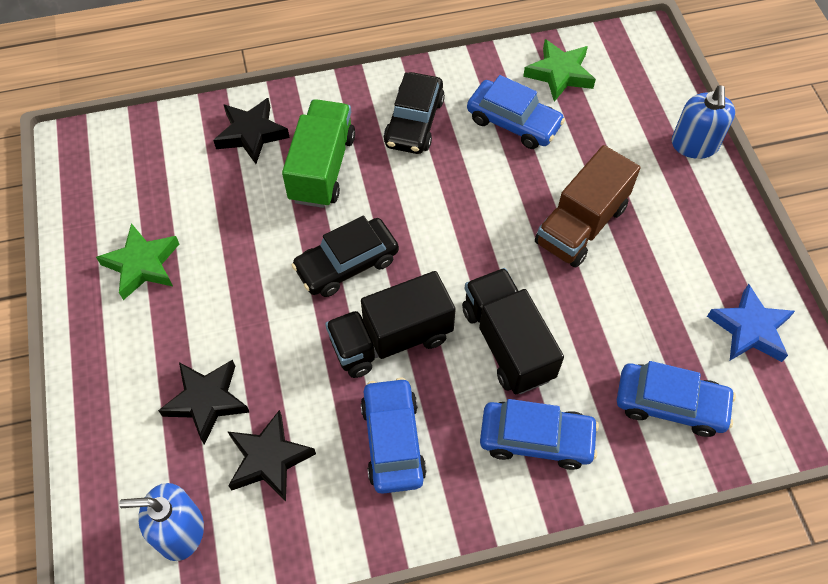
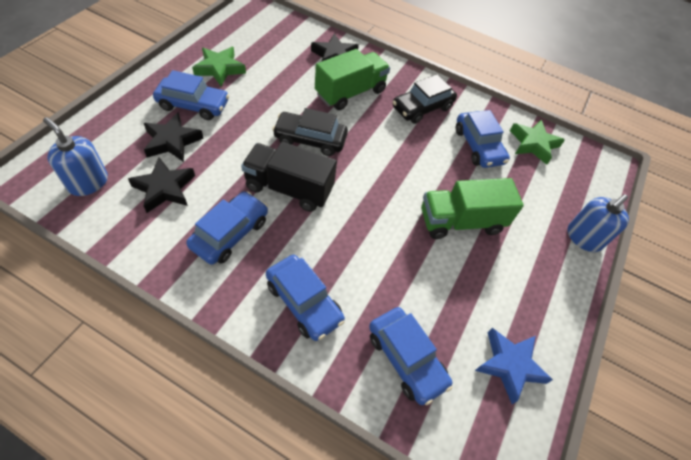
camera: 35 degrees right, 5 degrees down
(172, 337) = (193, 105): none -> blue car
(507, 343) = (347, 242): black truck -> none
(581, 225) = (461, 221): brown truck -> green truck

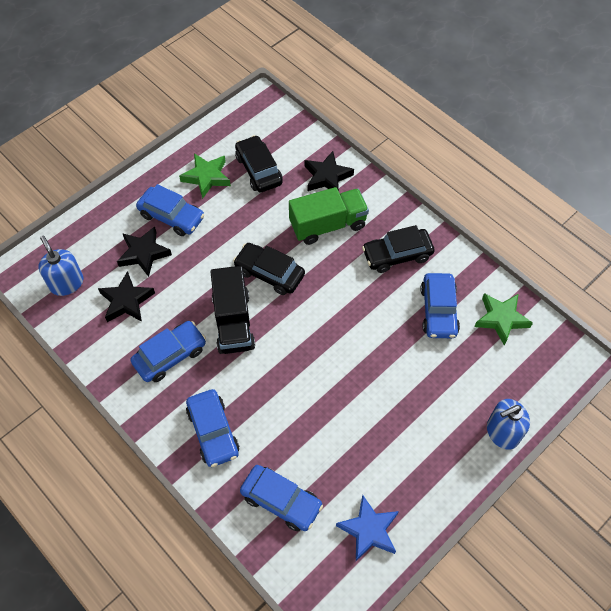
camera: 25 degrees right, 5 degrees up
(269, 58) = (258, 170): none -> black car
(289, 188) = (233, 322): black truck -> black truck turned 135 degrees counterclockwise
(406, 358) = (281, 500): blue car -> blue car turned 45 degrees counterclockwise
(461, 221) = (383, 388): green truck -> none

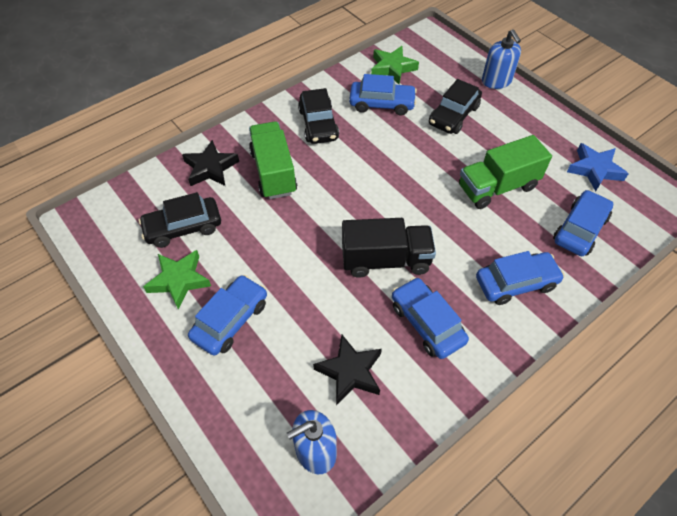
camera: 85 degrees left, 5 degrees down
(144, 253) = (281, 352): black star -> none
(269, 273) = (327, 225): black car -> black car (453, 115)
(331, 422) = (497, 187): none -> green truck

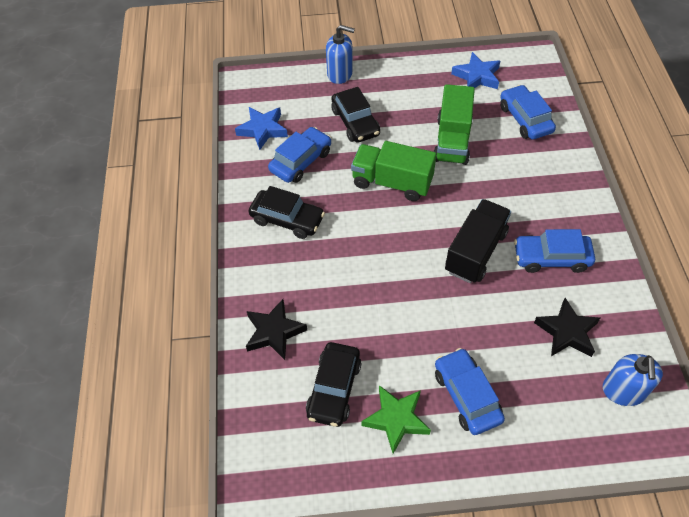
camera: 55 degrees left, 0 degrees up
(273, 172) = (320, 283): green truck -> green truck (392, 182)
(392, 68) = (263, 130): green star -> blue star
(516, 283) = (548, 184): blue car -> none

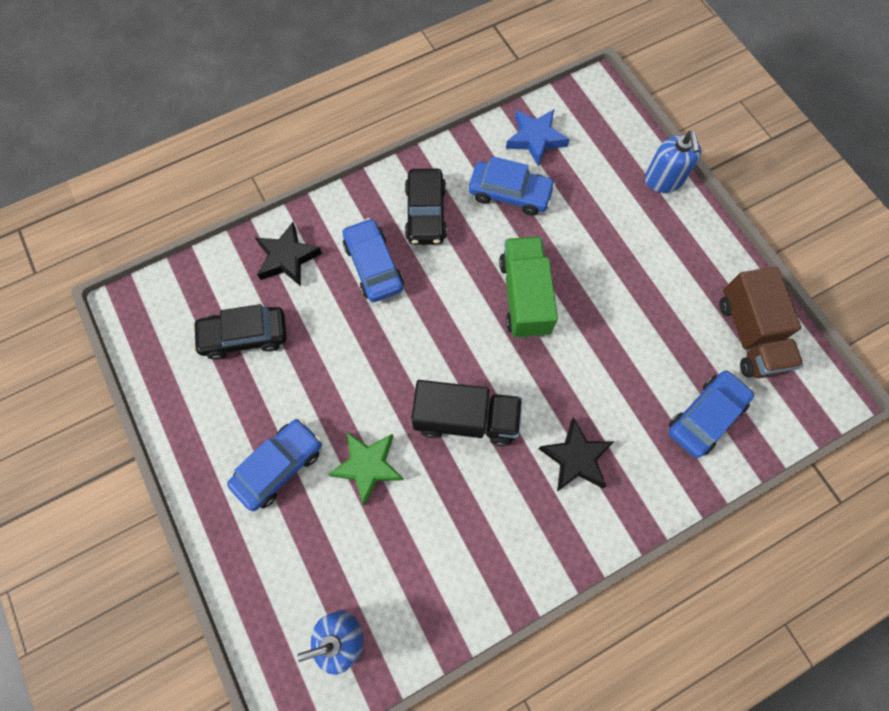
camera: 65 degrees right, 15 degrees up
(355, 122) = (595, 225): black car -> none
(396, 419) = (230, 406): green star -> green star (368, 466)
(452, 141) = (622, 340): green truck -> none
(477, 76) = (749, 335): blue star -> brown truck
(551, 258) = (494, 508): blue car -> blue car (373, 266)
(567, 332) = (397, 553): black star -> black star (576, 458)

